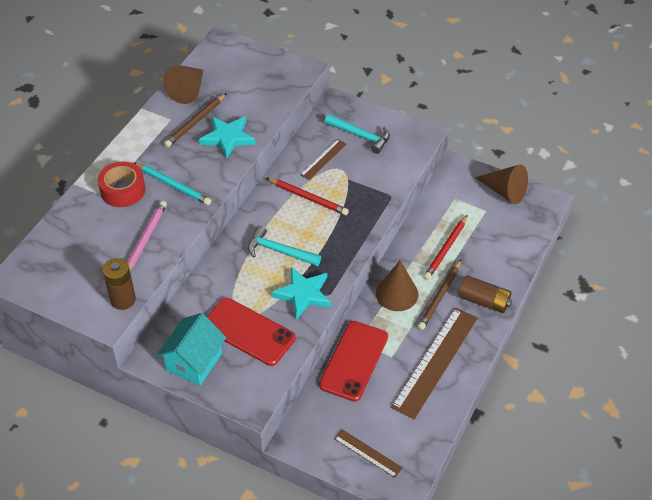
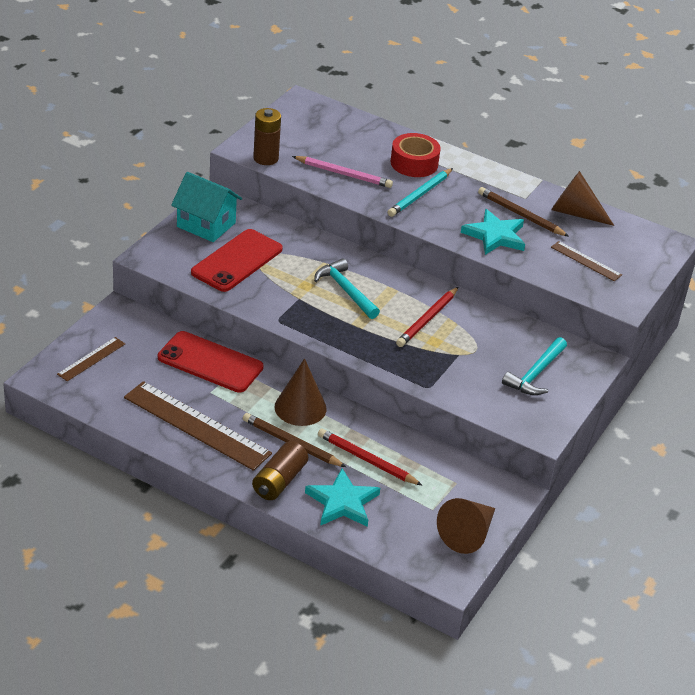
camera: 90 degrees right, 10 degrees down
(279, 251) = (346, 291): turquoise hammer -> turquoise hammer turned 60 degrees counterclockwise
(303, 294) = (281, 302): turquoise star -> turquoise star (342, 502)
(323, 159) = (492, 338): brown ruler -> brown ruler (586, 261)

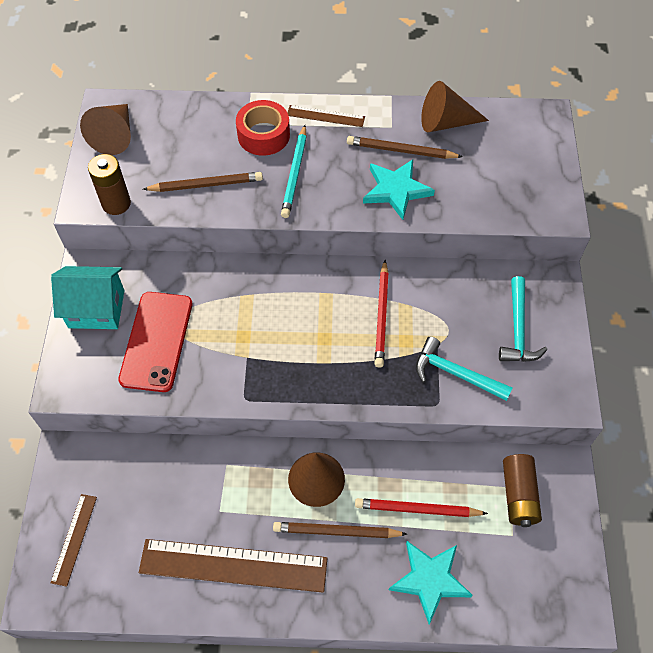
camera: 25 degrees left, 20 degrees up
(210, 362) = (196, 471): red phone -> none
(279, 481) = (356, 590): brown battery -> brown battery (518, 495)
(344, 174) = (206, 185): pink pencil -> brown pencil
(346, 291) = (285, 321): turquoise hammer -> turquoise hammer (456, 374)
(468, 534) = (561, 547): brown cone -> brown cone (115, 136)
(586, 261) = (494, 178): brown ruler -> brown ruler (325, 116)

